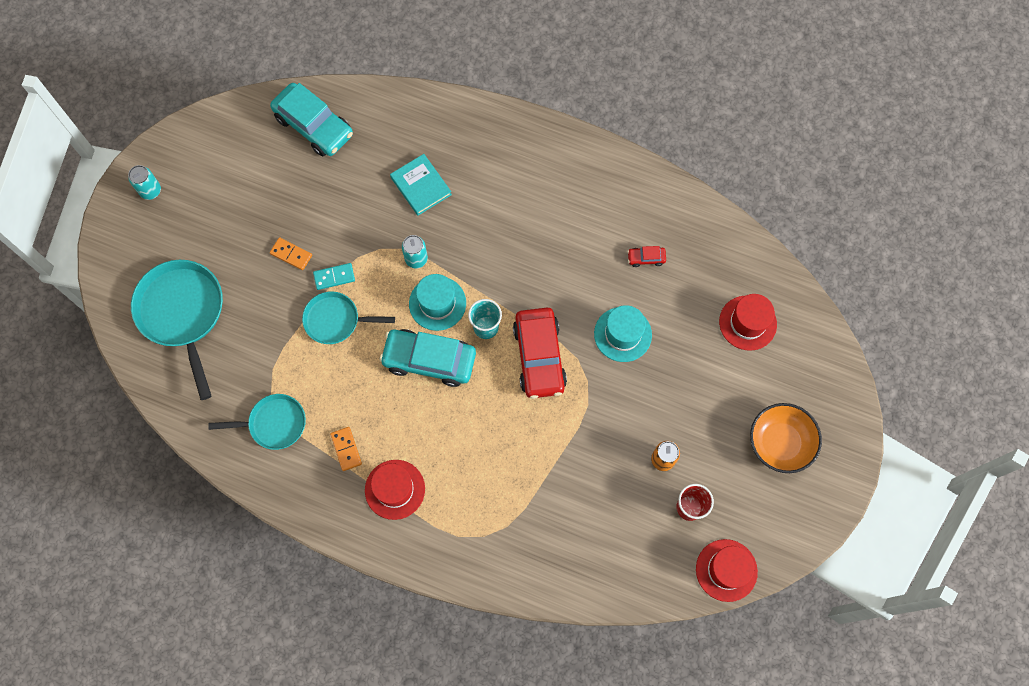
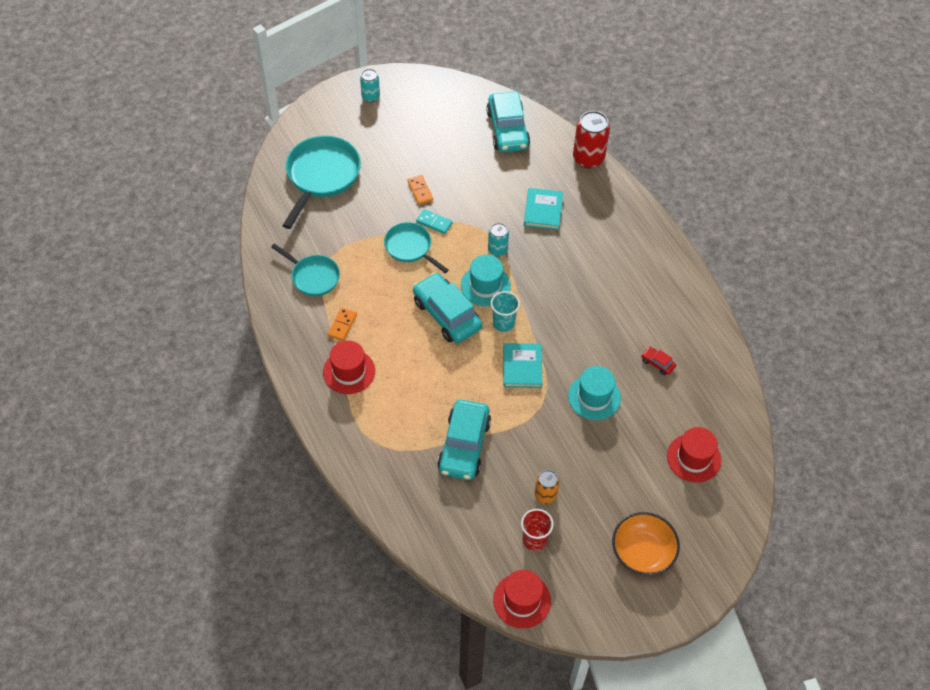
camera: 40 degrees right, 15 degrees down
(413, 100) = (588, 158): none -> red can
(539, 357) = (522, 367): red car -> turquoise book
(557, 473) = (464, 446): none -> turquoise car

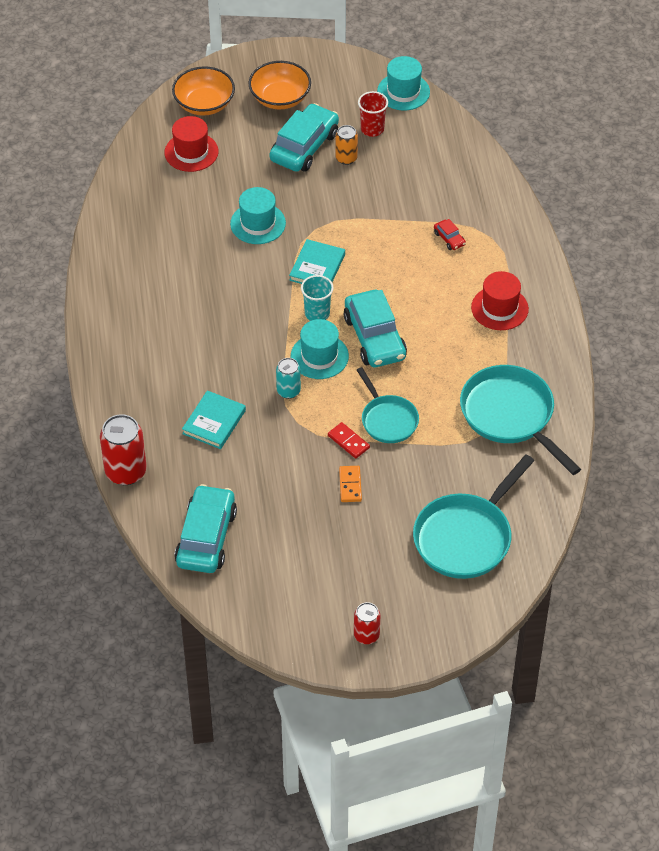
camera: 160 degrees left, 5 degrees down
(313, 276) = (511, 416): turquoise pan -> turquoise pan, size x1.64
(342, 325) = (493, 356): orange domino -> none
(370, 97) = (366, 635): turquoise can -> red can
(434, 222) = (348, 441): turquoise domino -> red domino
(464, 446) = (406, 215): turquoise car -> turquoise car (304, 146)
(522, 600) = (403, 92): red hat -> turquoise hat
(657, 363) = (177, 236): red car -> red car (449, 238)
(712, 521) = (204, 104): none -> orange bowl

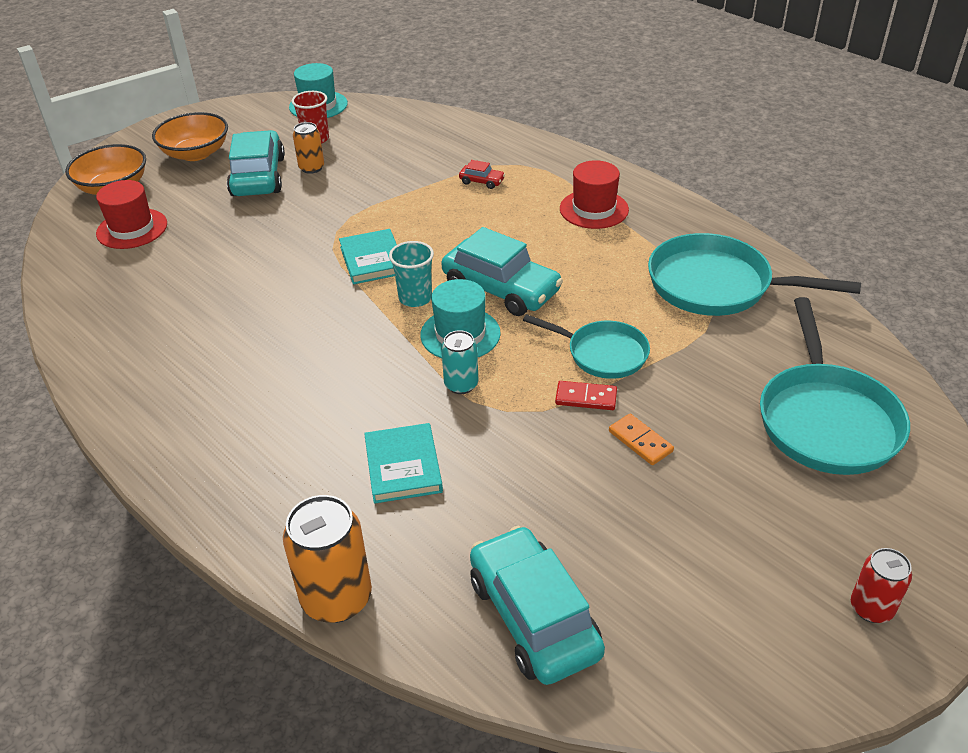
camera: 35 degrees left, 10 degrees down
(126, 472) = (336, 598): red can -> orange can
(258, 223) = (267, 253): turquoise hat -> none

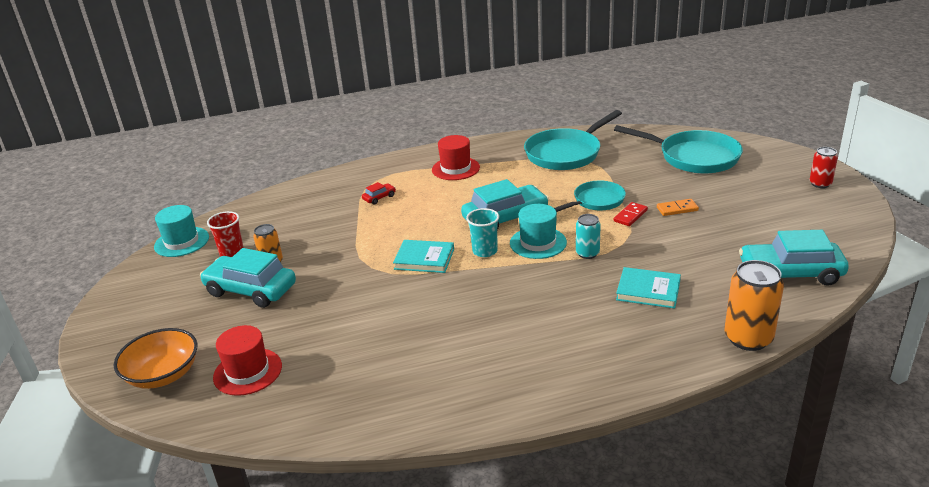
camera: 60 degrees left, 10 degrees down
(196, 153) = (169, 317): orange bowl -> none

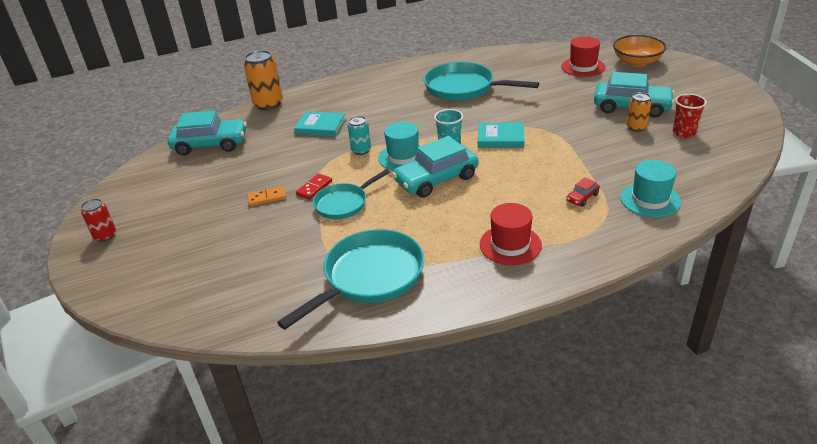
camera: 175 degrees right, 5 degrees up
(181, 242) = (748, 139): turquoise hat -> turquoise hat (650, 199)
(693, 157) = (211, 274): turquoise pan -> turquoise pan (464, 88)

